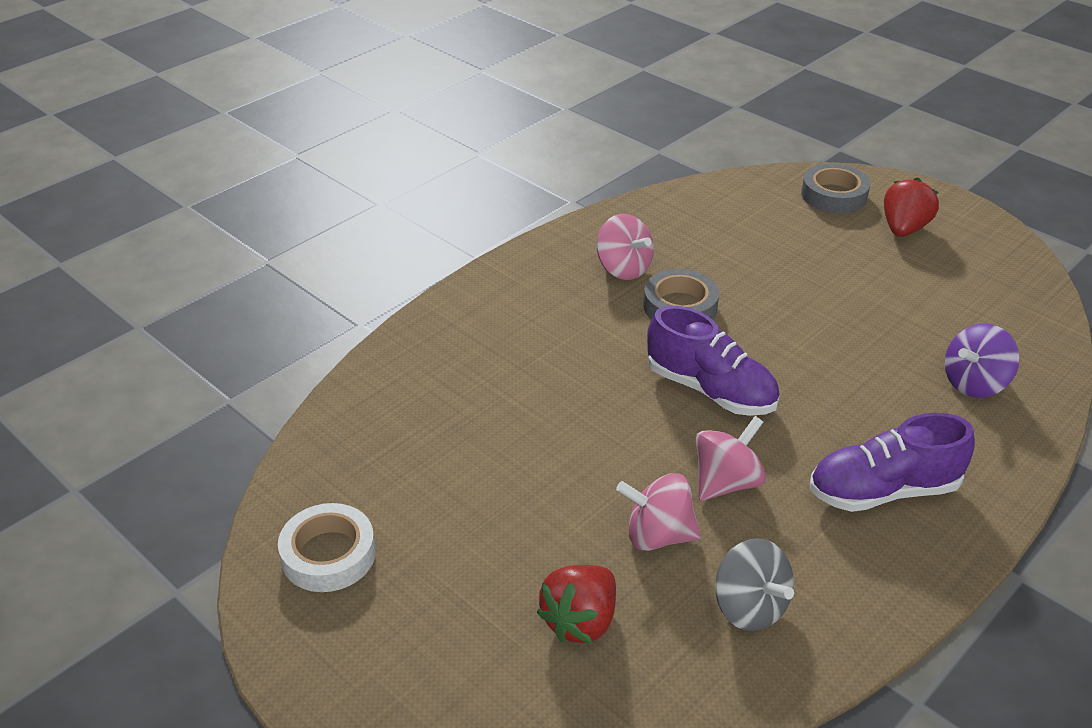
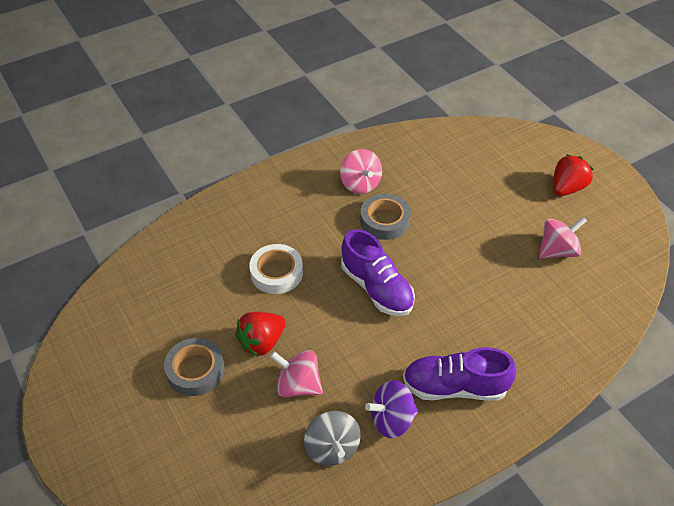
camera: 15 degrees right, 10 degrees up
(328, 554) = (101, 352): white tape -> white tape (276, 273)
(580, 621) = (227, 432): red strawberry -> red strawberry (261, 342)
(726, 482) = (356, 358): pink spinning top -> pink spinning top (557, 250)
(834, 195) = (530, 151): grey tape -> grey tape (195, 370)
(974, 383) = (556, 320): purple spinning top -> purple spinning top (391, 420)

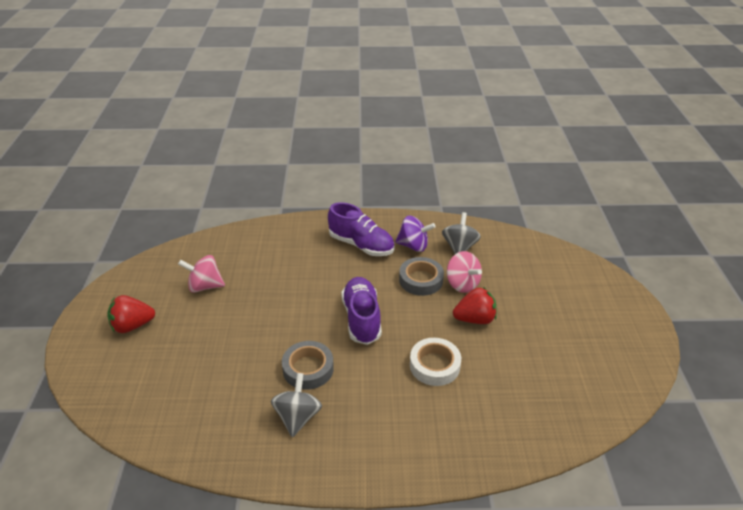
camera: 150 degrees left, 10 degrees down
(195, 370) = (534, 321): grey tape -> grey tape (421, 280)
(360, 184) = (297, 417): pink spinning top -> grey spinning top

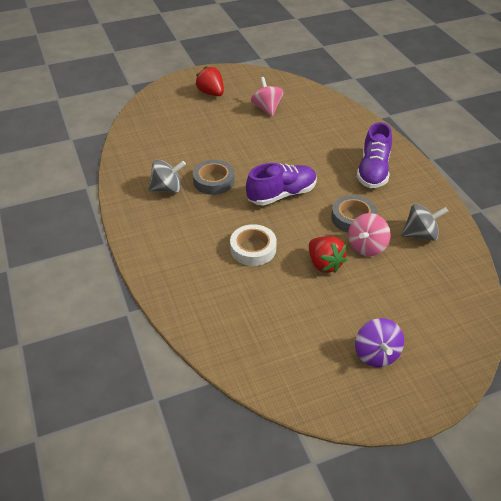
camera: 70 degrees right, 5 degrees up
(413, 246) = (398, 203): purple spinning top -> purple spinning top (376, 354)

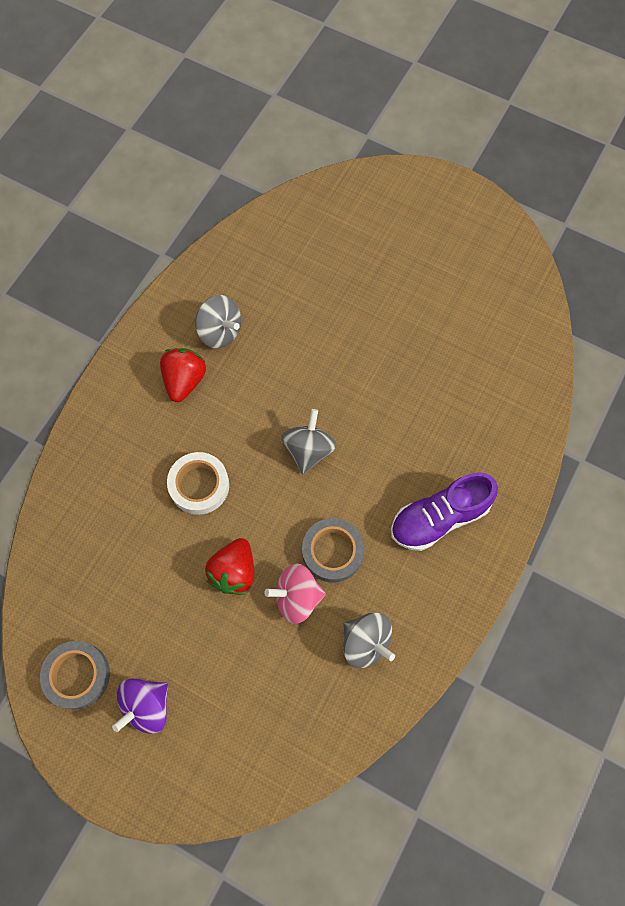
camera: 50 degrees right, 25 degrees up
(211, 93) = (428, 232): red strawberry -> red strawberry (184, 380)
(213, 181) = (271, 365): grey tape -> grey tape (77, 675)
(267, 108) = (455, 314): pink spinning top -> none
(281, 194) = (308, 449): purple shoe -> grey spinning top

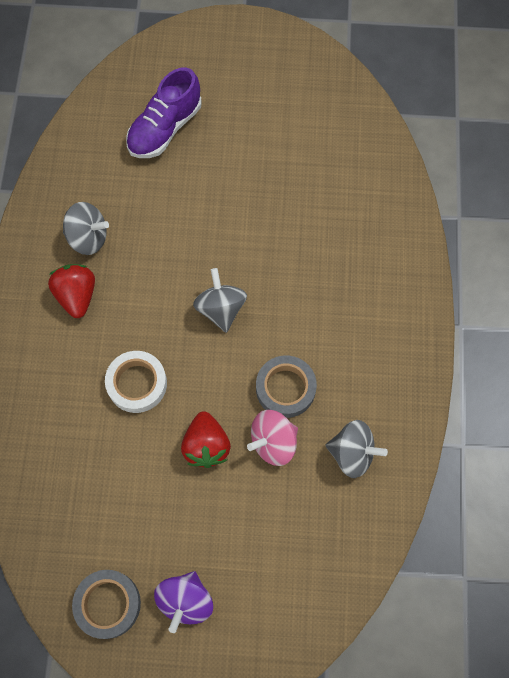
camera: 25 degrees left, 0 degrees up
(439, 518) = (363, 318): purple shoe -> purple shoe (165, 128)

